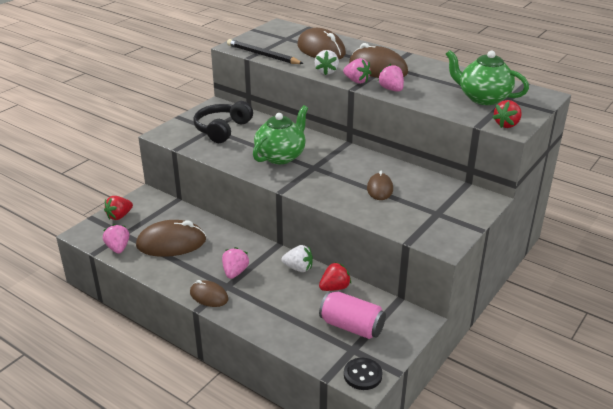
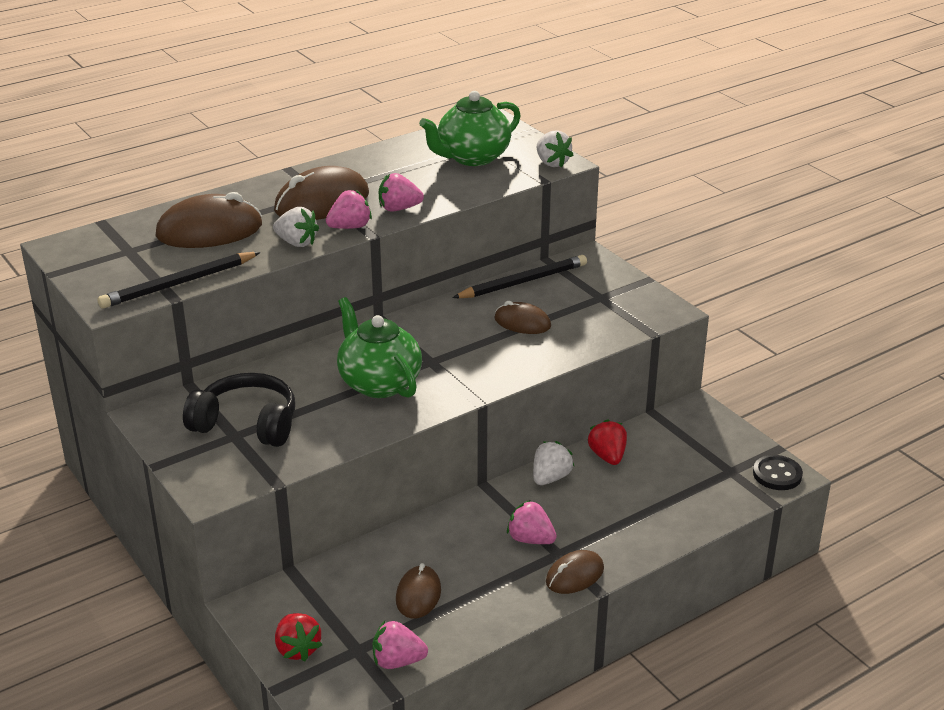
camera: 70 degrees left, 0 degrees up
(171, 243) = (418, 595): brown mouse -> brown mouse, size x0.57
(222, 129) = (246, 424): black headphones -> black headphones turned 150 degrees clockwise
(351, 326) = (689, 461): pink can -> none
(429, 180) = (523, 282): none -> black pencil
(507, 124) = (552, 163): red strawberry -> white strawberry

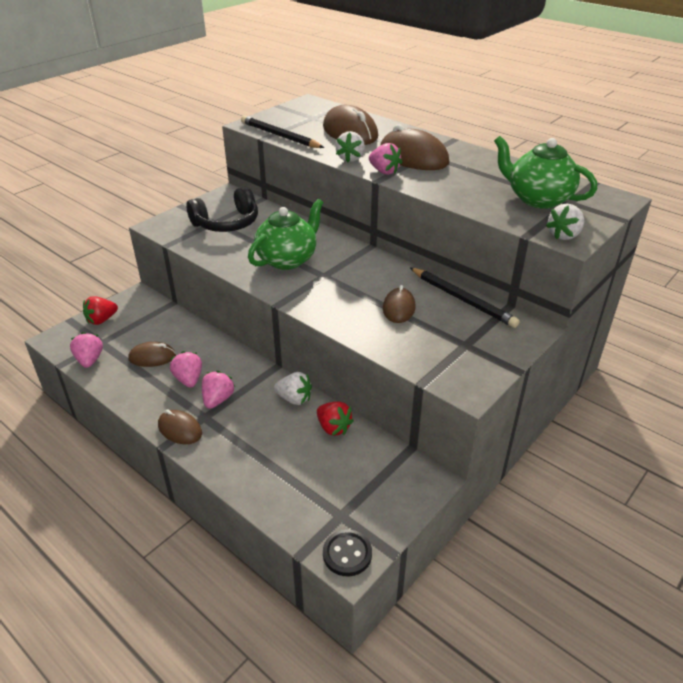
camera: 75 degrees right, 5 degrees up
(246, 424) = (227, 223): black headphones -> black headphones turned 60 degrees clockwise
(399, 209) = (425, 183): pink strawberry -> pink strawberry (189, 379)
(607, 456) = (333, 428): red strawberry -> red strawberry turned 75 degrees clockwise

